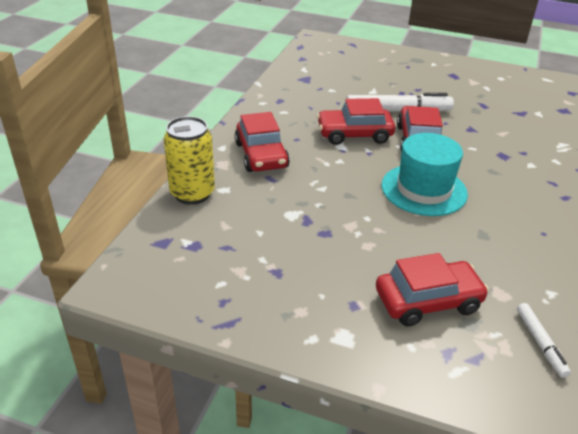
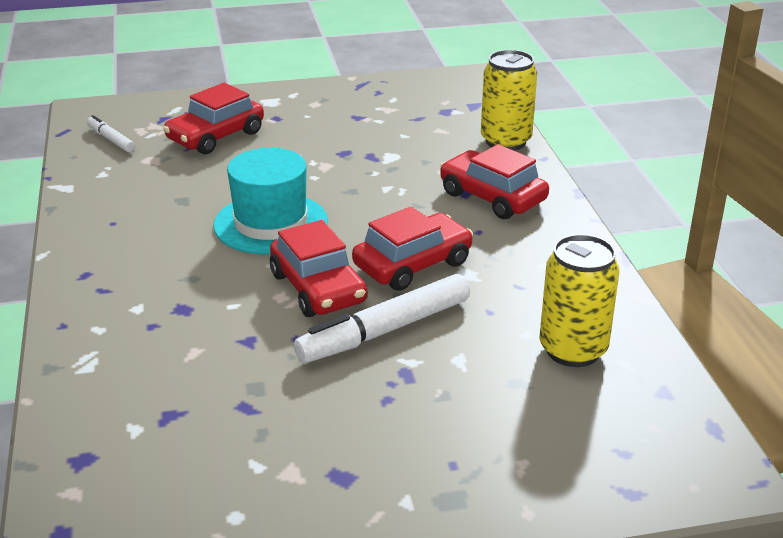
camera: 150 degrees right, 5 degrees down
(319, 79) = (573, 350): none -> yellow can

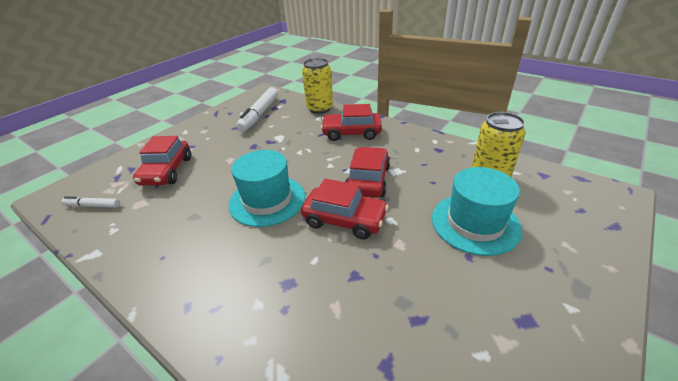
camera: 40 degrees left, 5 degrees up
(384, 330) = (409, 220): white marker -> white marker (259, 114)
(455, 378) = (475, 223): none -> turquoise hat

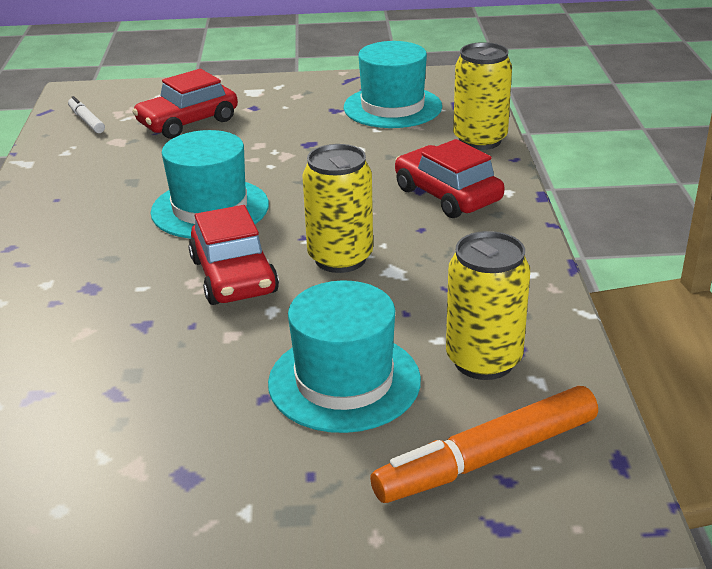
camera: 50 degrees right, 5 degrees down
(259, 114) = (392, 107): white marker -> turquoise hat
(368, 180) = (340, 258): red car -> yellow can
(562, 208) = (487, 458): none -> orange marker

